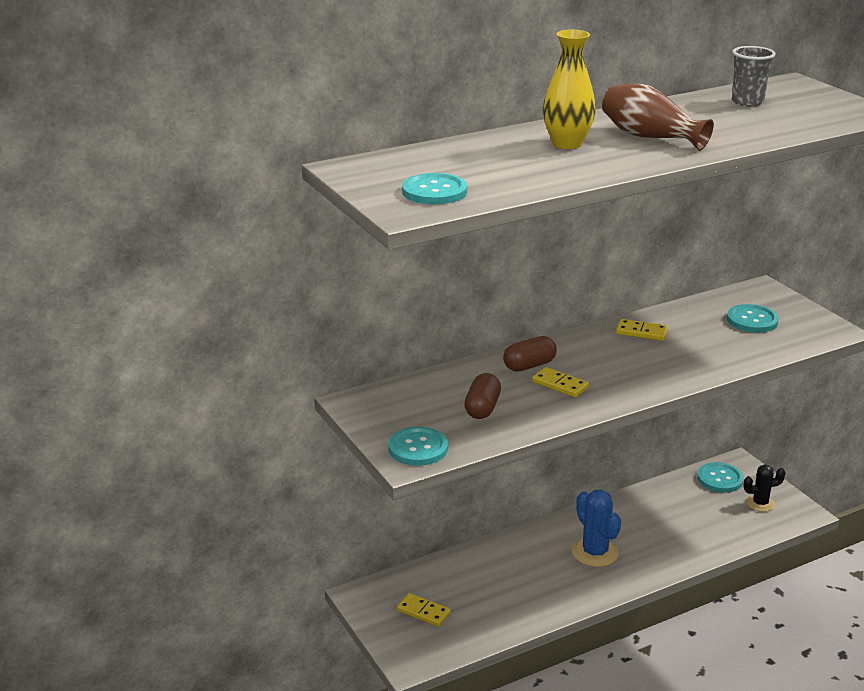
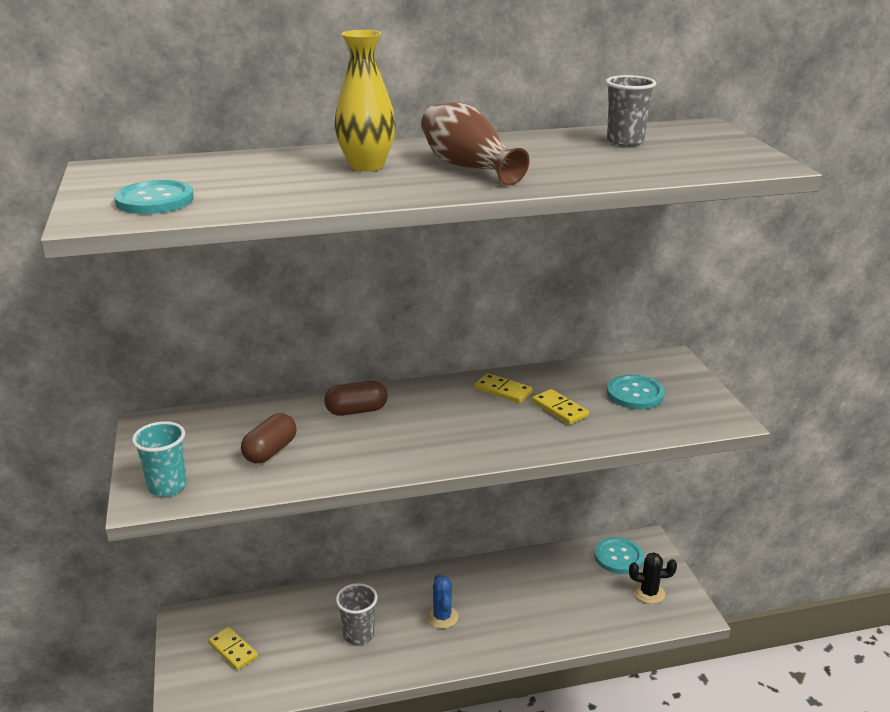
camera: 15 degrees right, 0 degrees up
(418, 448) = (167, 486): turquoise button -> turquoise cup
(529, 579) = (358, 635): none -> grey cup
(560, 385) = (371, 437): yellow domino -> yellow domino (559, 409)
(595, 552) = (442, 617): blue cactus -> blue cactus, size x0.65

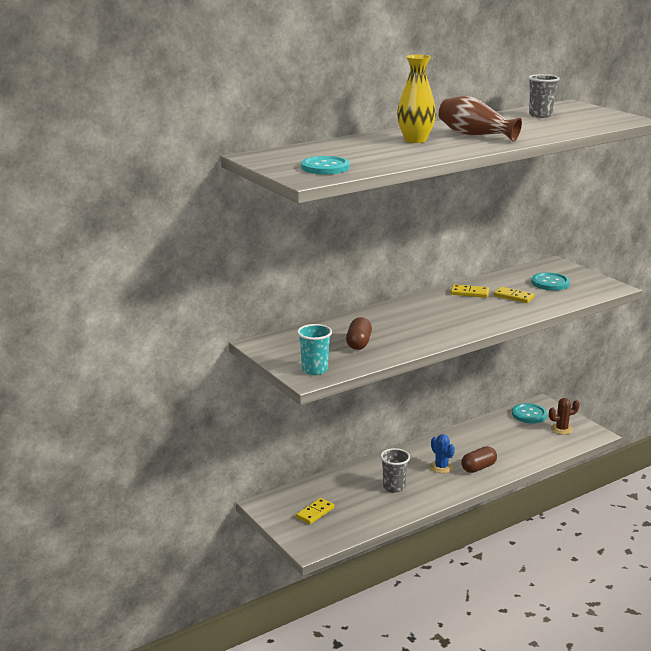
camera: 20 degrees left, 5 degrees down
(233, 650) = (315, 513): yellow domino -> yellow domino turned 75 degrees counterclockwise
(356, 411) = (389, 316): brown capsule -> brown capsule (478, 468)
(649, 593) = (561, 429): black cactus -> brown cactus

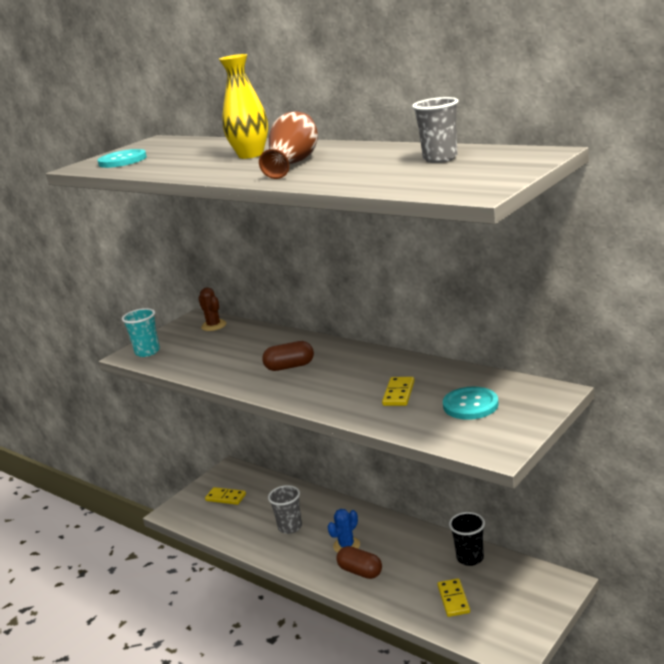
camera: 75 degrees right, 0 degrees up
(358, 343) = (213, 353): brown capsule -> brown capsule (290, 367)
(469, 293) = (389, 368): yellow domino -> yellow domino (453, 599)
(493, 425) = (470, 558): none -> black cup
(529, 414) = (522, 580): turquoise button -> none
(561, 429) = (503, 617): brown cactus -> brown cactus (214, 325)

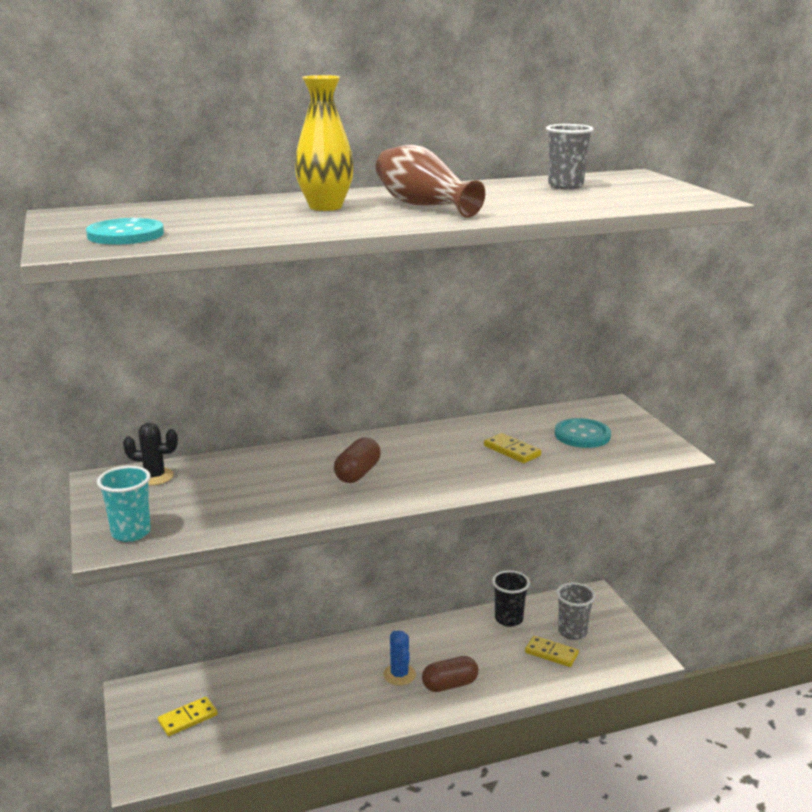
camera: 60 degrees left, 0 degrees up
(214, 325) = (154, 477): brown cactus -> black cactus
(290, 527) = (316, 696): grey cup -> grey cup (572, 632)

